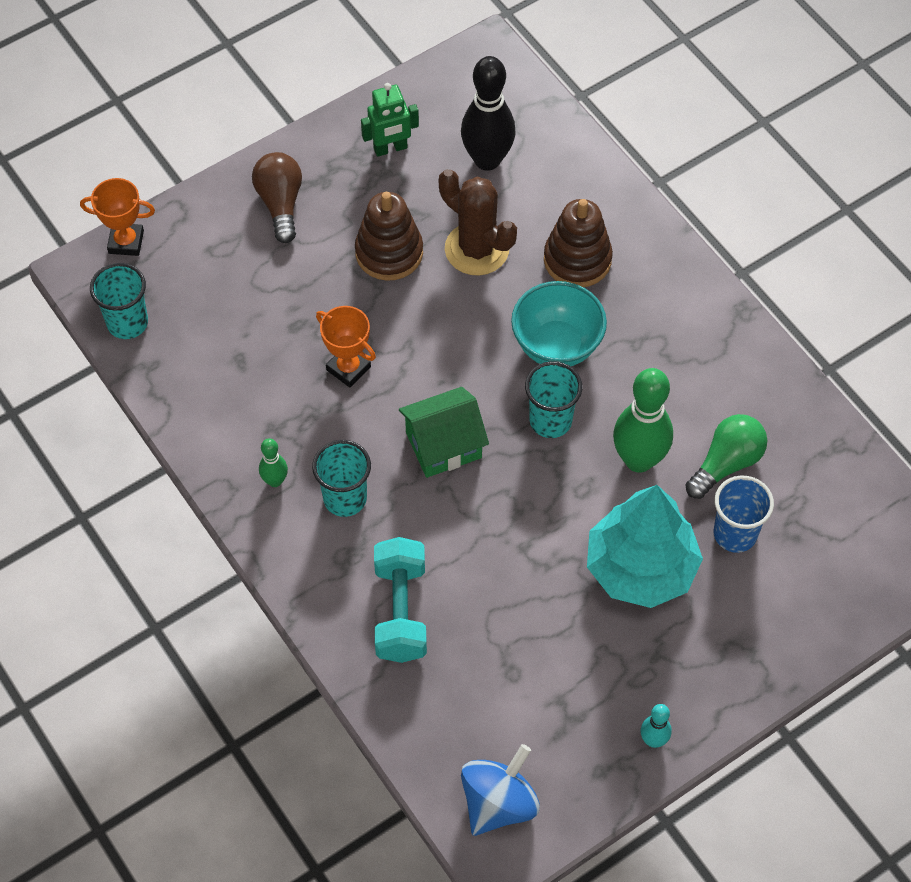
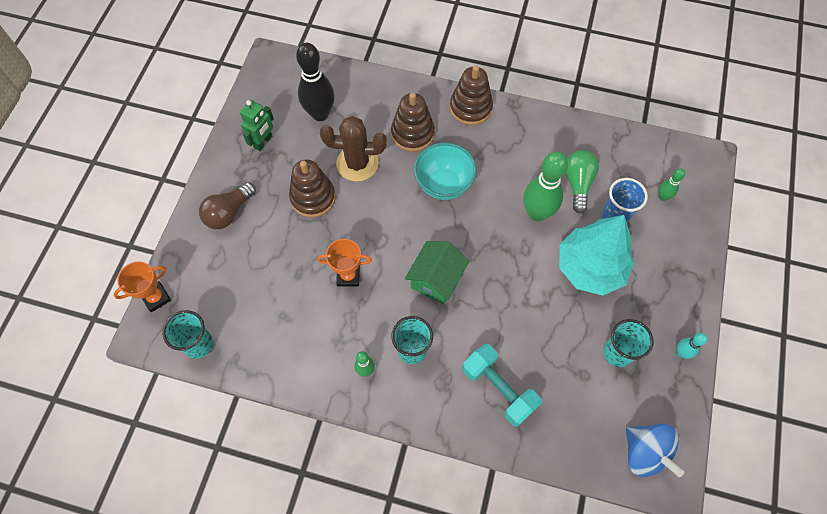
camera: 40 degrees left, 5 degrees up
(280, 203) = (228, 213): brown light bulb -> brown light bulb turned 90 degrees counterclockwise
(498, 803) = (644, 453): blue spinning top -> blue spinning top turned 150 degrees clockwise
(550, 421) = (476, 225): turquoise cup -> turquoise cup (617, 353)
(681, 278) = (470, 108): none -> brown stacking toy
(822, 557) = (662, 197): none -> green bowling pin

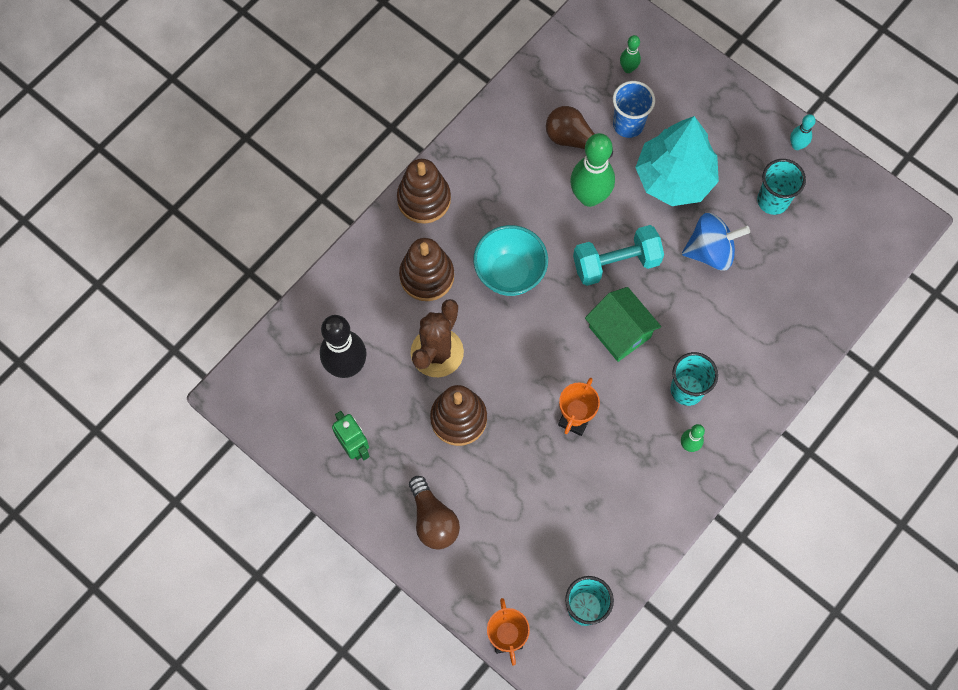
camera: 65 degrees left, 5 degrees up
(498, 389) = (762, 326): turquoise dumbbell -> turquoise dumbbell (616, 263)
(577, 184) = (574, 140): green light bulb -> brown light bulb
(644, 453) = (875, 229): blue spinning top -> blue spinning top (710, 251)

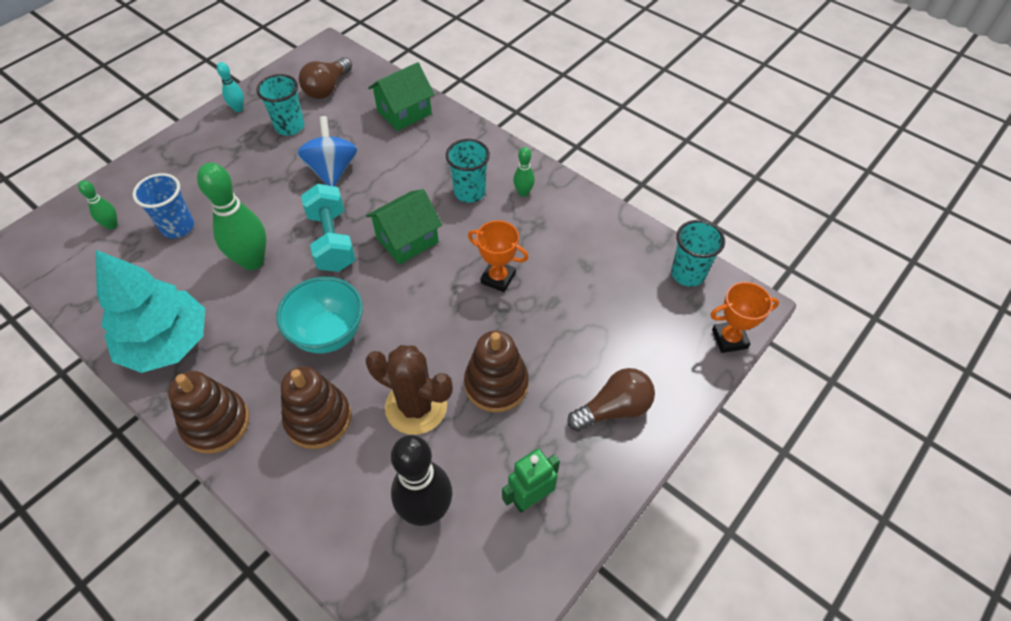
camera: 90 degrees left, 15 degrees down
(574, 140) = (181, 273): brown light bulb -> brown light bulb (327, 88)
(674, 178) = (249, 193): turquoise tree -> turquoise tree (167, 343)
(805, 315) = (404, 112): none -> green house

